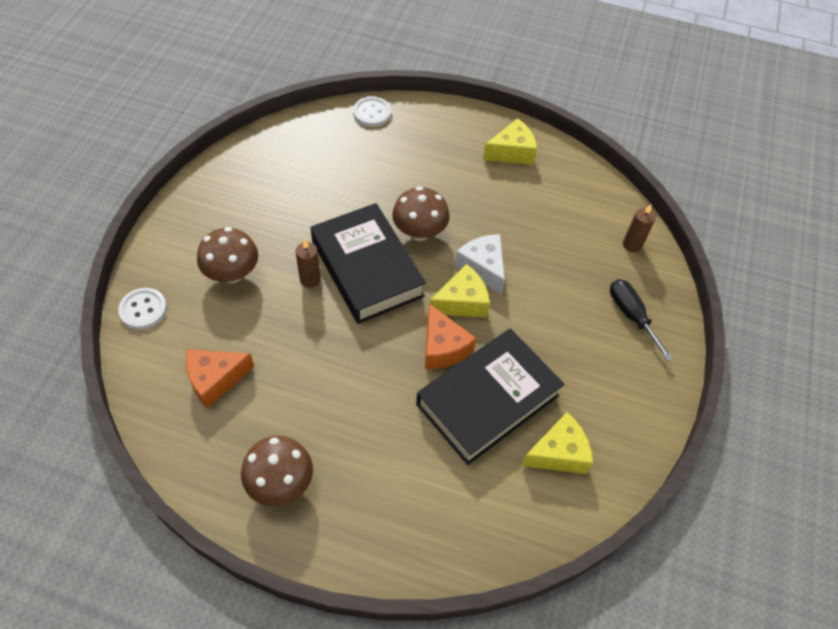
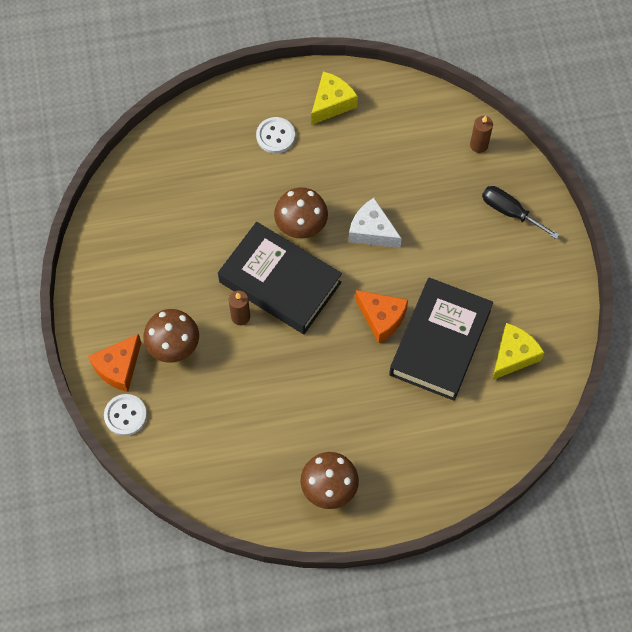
camera: 25 degrees left, 10 degrees up
(215, 380) = (225, 439): orange cheese -> orange cheese (118, 368)
(372, 113) = (184, 126): white button -> white button (275, 136)
(462, 302) = (373, 271): yellow cheese -> none

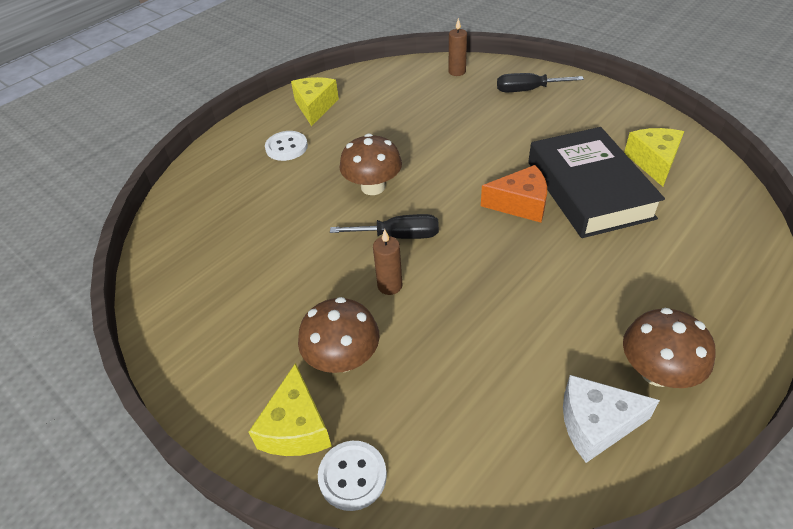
camera: 35 degrees left, 20 degrees down
(118, 368) = (296, 428): orange cheese -> yellow cheese
(280, 282) = (399, 236): black book -> black screwdriver
(372, 231) = (439, 156): white cheese -> white cheese (595, 424)

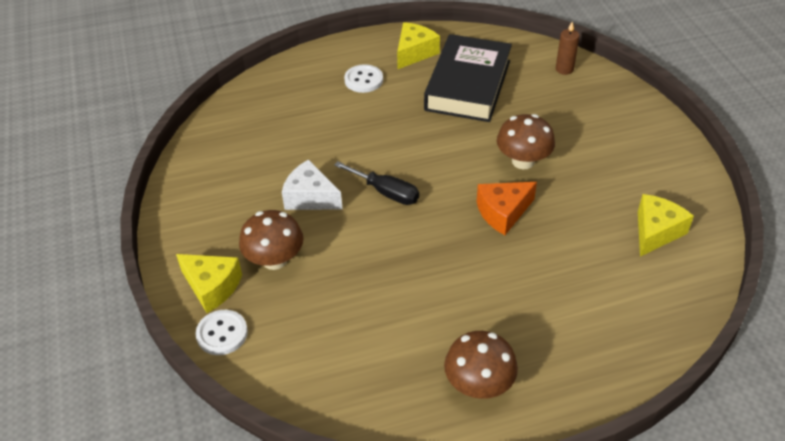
camera: 30 degrees right, 0 degrees up
(296, 428) = (212, 287): yellow cheese -> yellow cheese turned 90 degrees counterclockwise
(373, 187) = (401, 144): brown mushroom -> brown mushroom (523, 161)
(390, 286) = (347, 226): brown candle -> none
(520, 204) = (503, 213): orange cheese -> orange cheese turned 120 degrees clockwise
(527, 90) = (611, 115): black screwdriver -> none
(588, 189) = (572, 228): black book -> black book (468, 85)
(595, 424) = (400, 391): white cheese -> white cheese (310, 197)

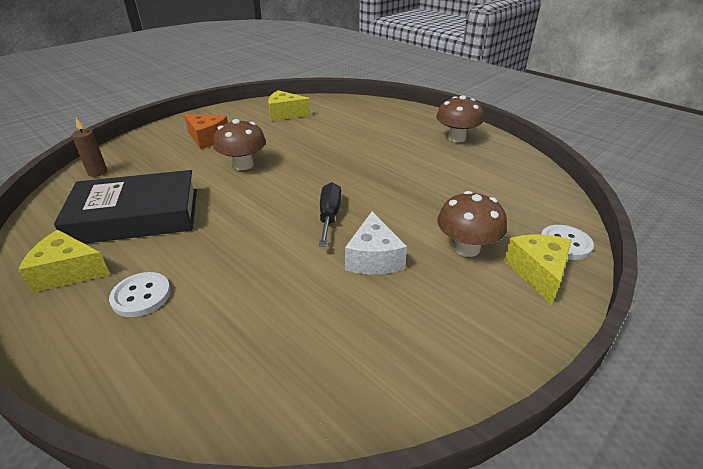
camera: 120 degrees left, 10 degrees down
(503, 213) = (309, 160): orange cheese -> orange cheese (207, 139)

